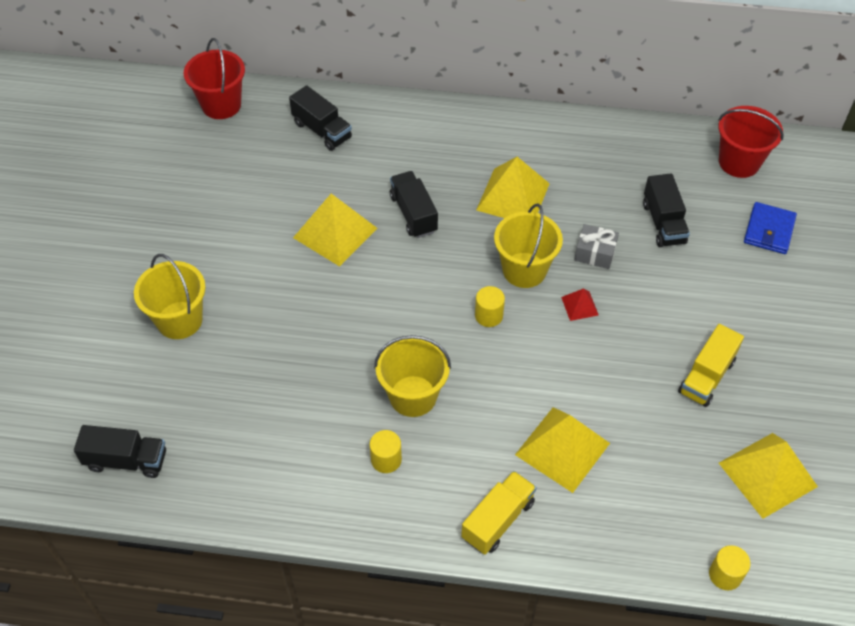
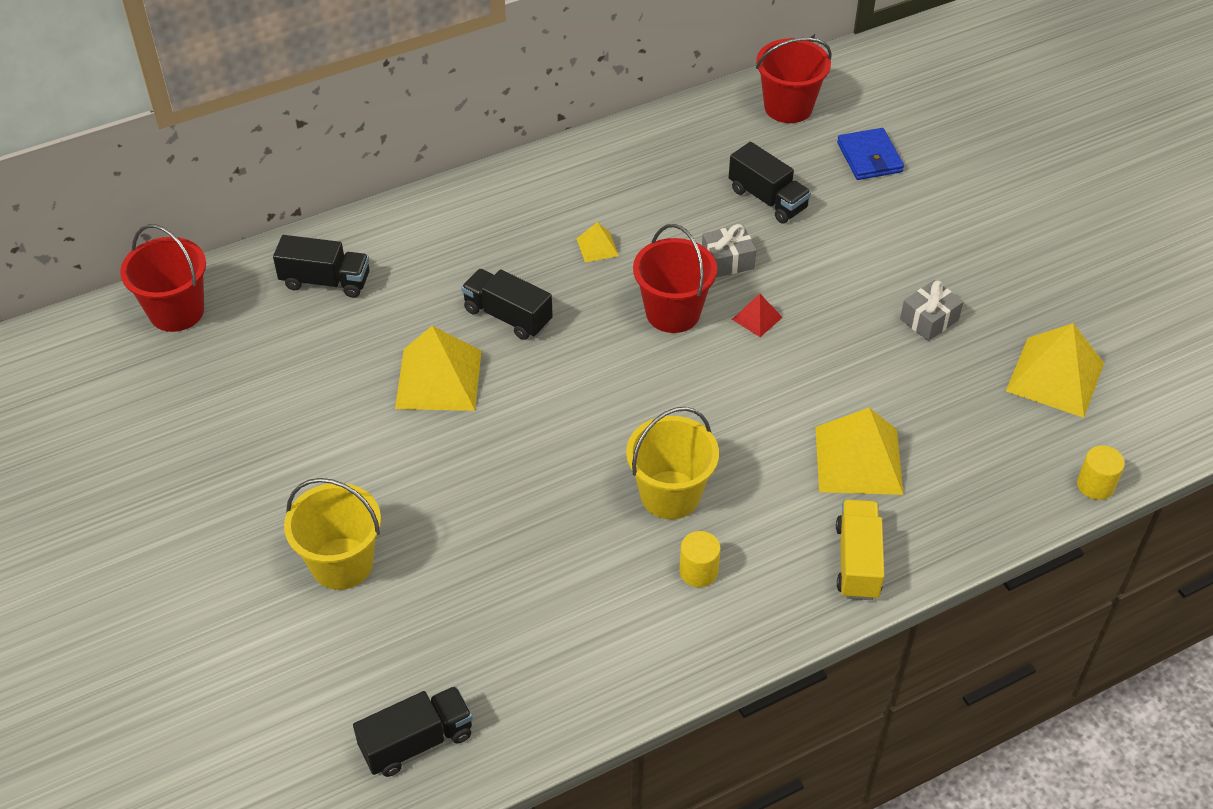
camera: 35 degrees left, 5 degrees down
(488, 315) = (676, 375): yellow cylinder -> none
(513, 196) = (597, 247): yellow pyramid -> yellow pyramid, size x0.47
(524, 270) = (673, 312): yellow bucket -> red bucket
(706, 376) = (929, 320): yellow truck -> grey gift

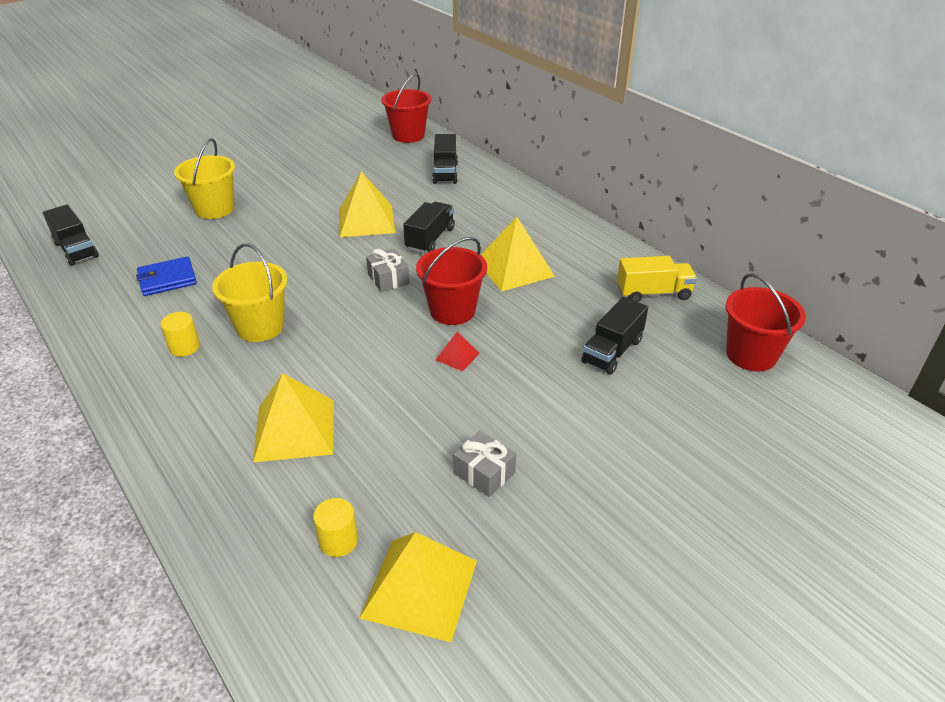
camera: 80 degrees right, 10 degrees down
(597, 247) = (514, 268): yellow pyramid -> yellow pyramid, size x2.11
(727, 260) = (523, 334): grey gift -> grey gift (388, 279)
(857, 561) = (179, 435): yellow truck -> yellow truck (653, 293)
(869, 157) = (710, 416): blue wallet -> blue wallet (167, 279)
(1095, 485) = (256, 628): yellow cylinder -> yellow cylinder (338, 541)

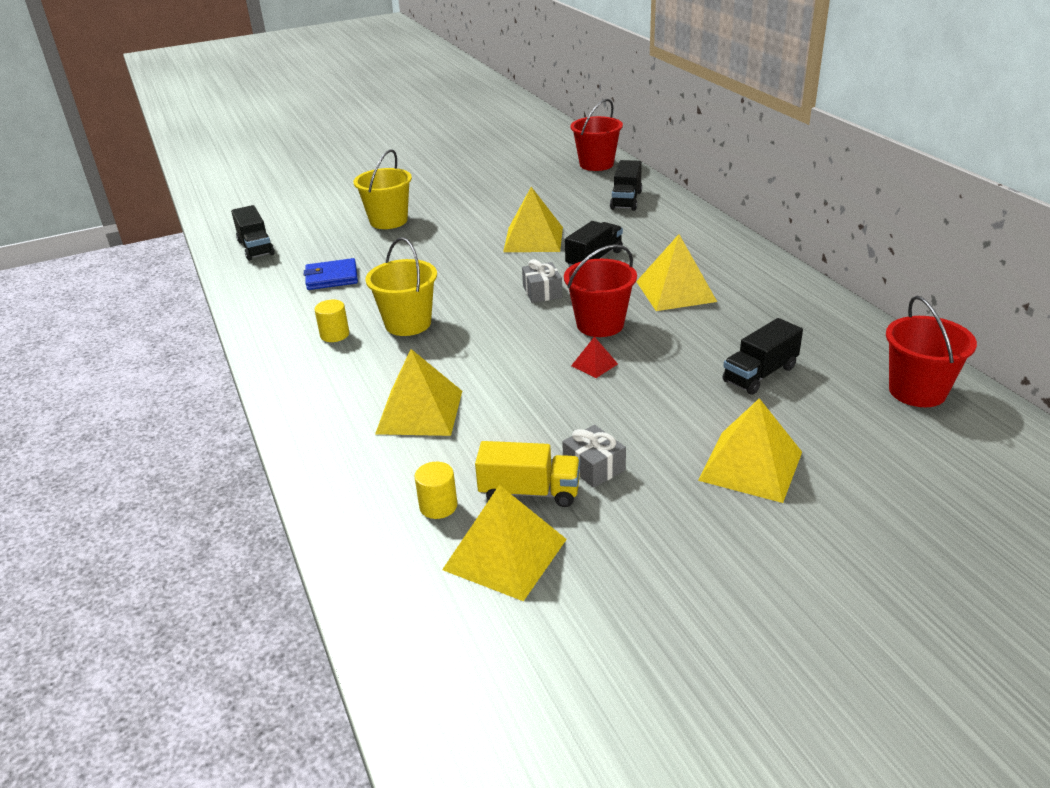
camera: 15 degrees right, 5 degrees down
(629, 452) = (751, 465): none -> yellow pyramid
(653, 293) = (822, 325): yellow truck -> yellow truck (529, 492)

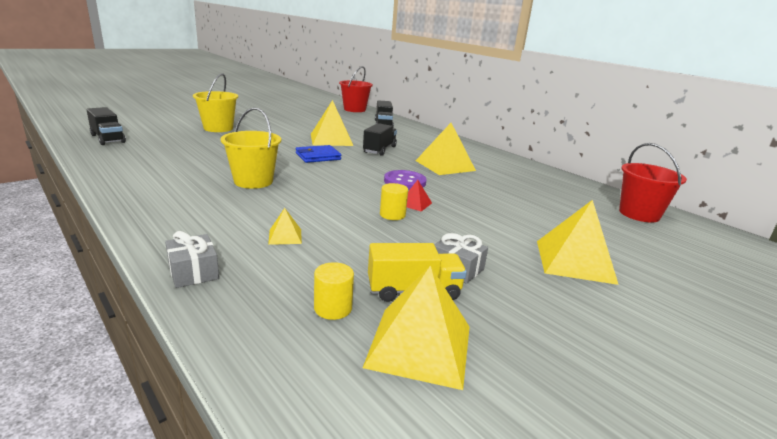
camera: 20 degrees left, 10 degrees down
(332, 277) = (179, 155): blue wallet -> blue wallet (318, 156)
(334, 335) = (190, 188): yellow cylinder -> yellow cylinder (392, 215)
(419, 411) = (285, 236): yellow pyramid -> yellow pyramid, size x0.47
(542, 292) = (352, 165): grey gift -> grey gift (193, 272)
(600, 324) = (405, 182): red bucket -> purple button
(760, 374) = (534, 207): black truck -> none

